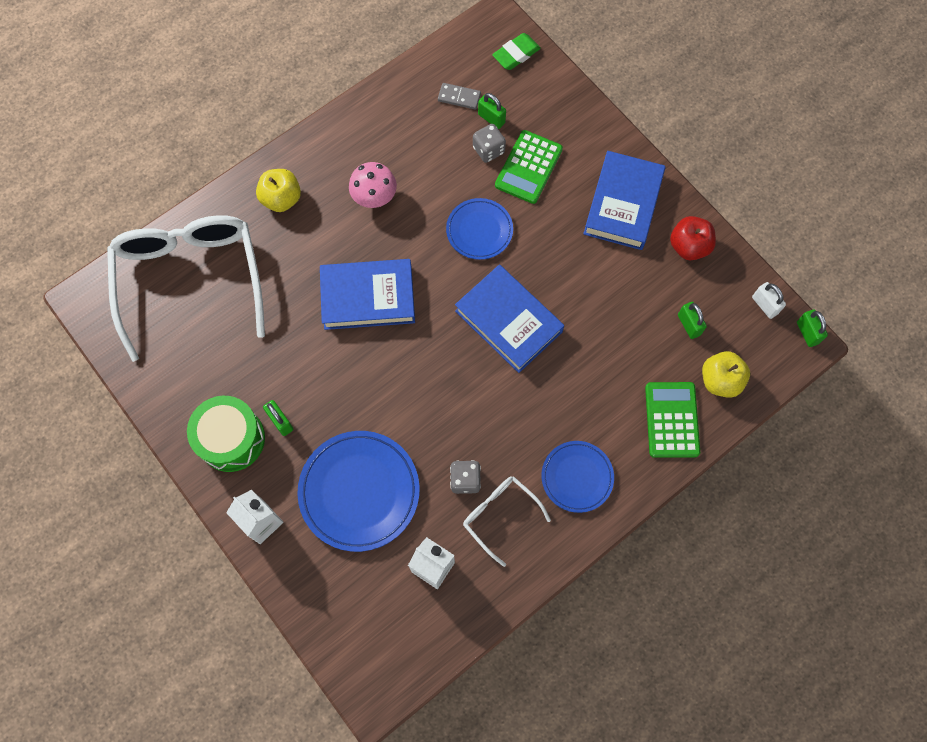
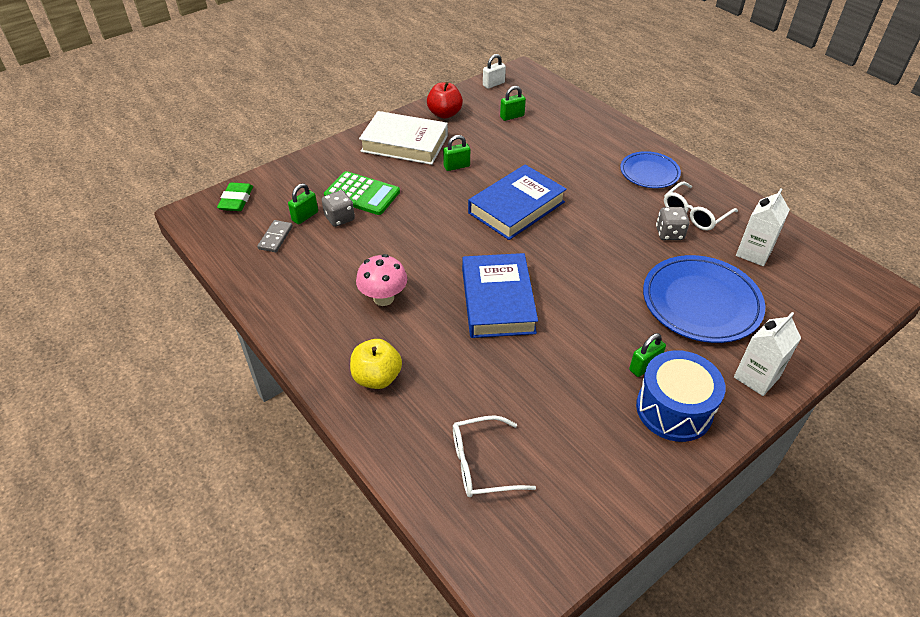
camera: 90 degrees left, 25 degrees down
(190, 279) = (481, 464): white glasses -> white glasses, size x0.47
(231, 439) = (674, 409): green drum -> blue drum
(479, 230) = (425, 224): blue plate -> none
(516, 54) = (236, 200): green eraser -> green eraser turned 45 degrees clockwise
(623, 204) = (404, 143): blue book -> white book
(671, 420) = (591, 127): green calculator -> none
(720, 380) = (555, 105): yellow apple -> none
(807, 333) = (514, 69): green padlock -> green padlock (456, 166)

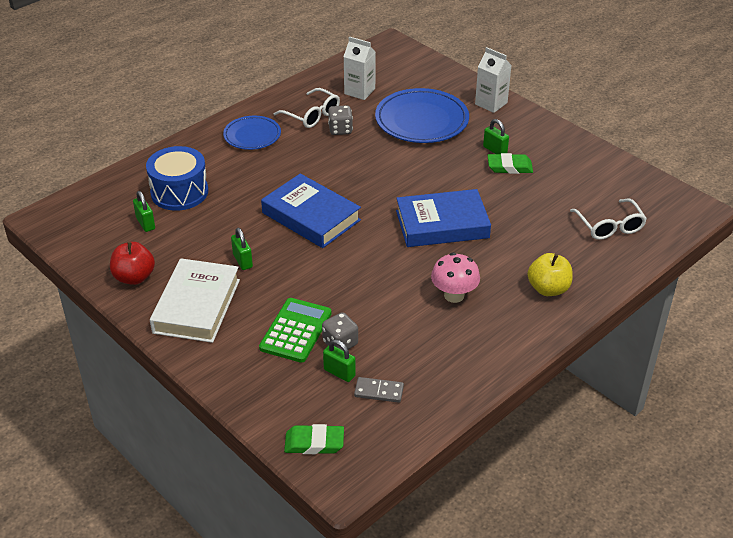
camera: 95 degrees left, 5 degrees down
(493, 84) = (71, 240): white padlock -> none
(608, 376) = (509, 167): none -> green eraser
(674, 409) = (530, 139): blue drum -> blue drum (179, 192)

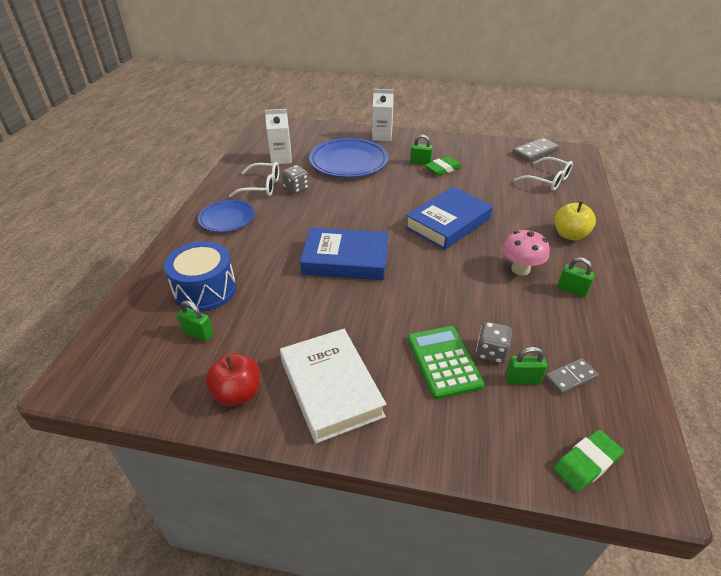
camera: 35 degrees left, 0 degrees up
(242, 261) = (328, 323): green padlock -> green padlock (572, 290)
(643, 189) = (535, 152): none -> grey domino

